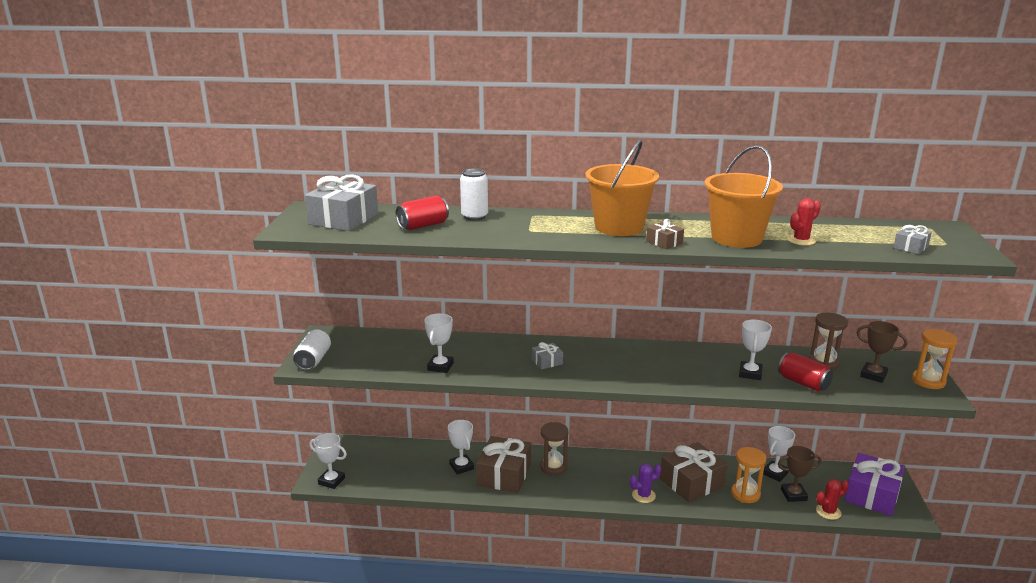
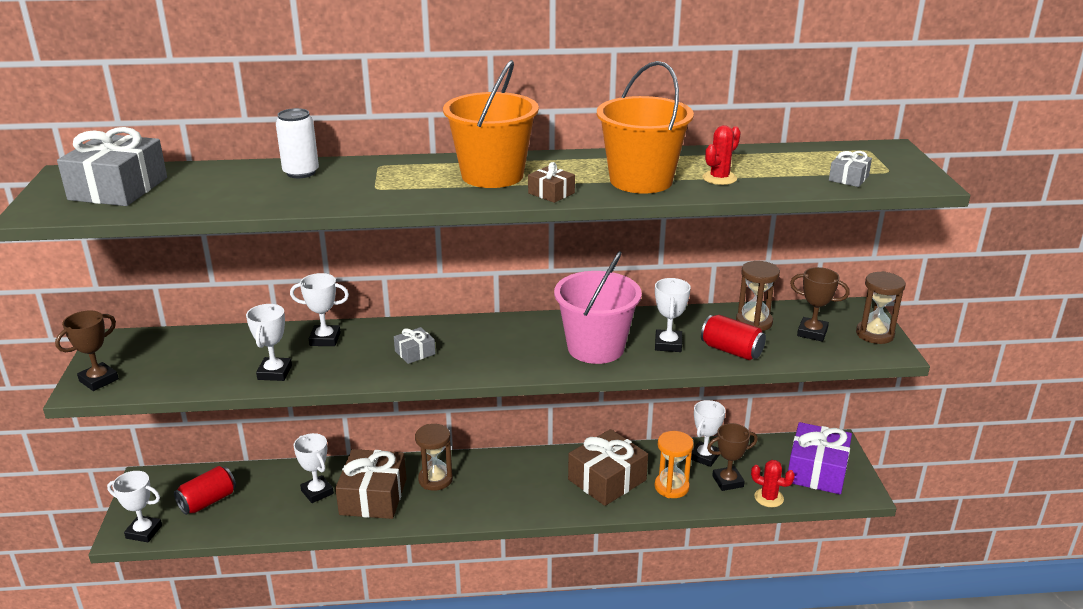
camera: 10 degrees left, 5 degrees up
(313, 360) = (99, 380): white can -> brown trophy
(423, 226) = (231, 191): red can -> red can (208, 501)
(479, 346) = (325, 339): none -> white trophy
(643, 495) = (550, 503): purple cactus -> none
(690, 371) = (595, 348): none -> pink bucket
(828, 512) = (769, 498): red cactus -> red cactus turned 60 degrees clockwise
(928, 381) = (874, 334): orange hourglass -> brown hourglass

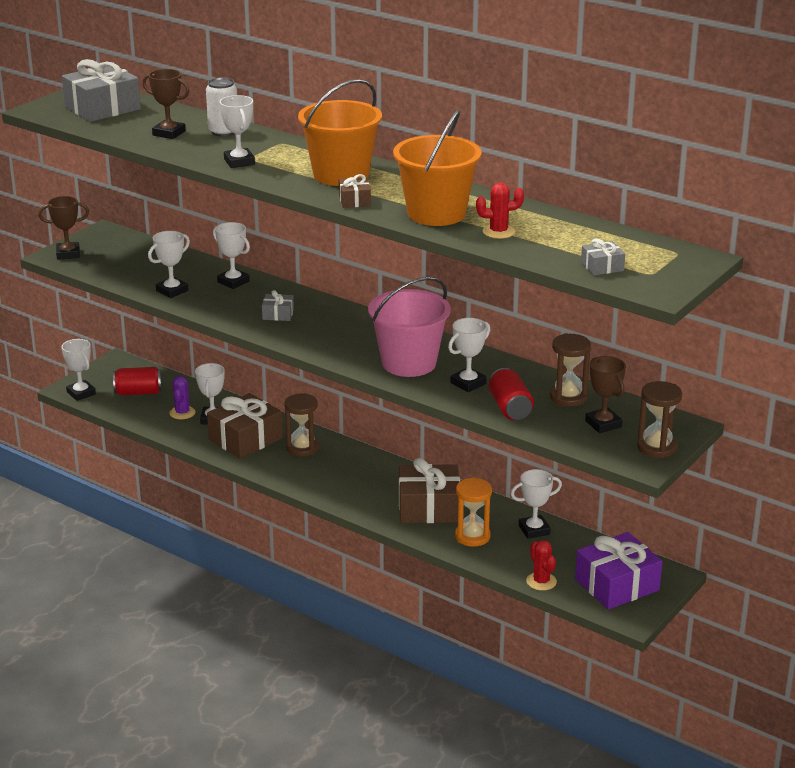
camera: 40 degrees right, 0 degrees up
(279, 501) = (182, 413): none -> purple cactus
(372, 194) = (239, 162): none -> white trophy
(727, 481) = (525, 555): brown trophy -> brown trophy (169, 133)

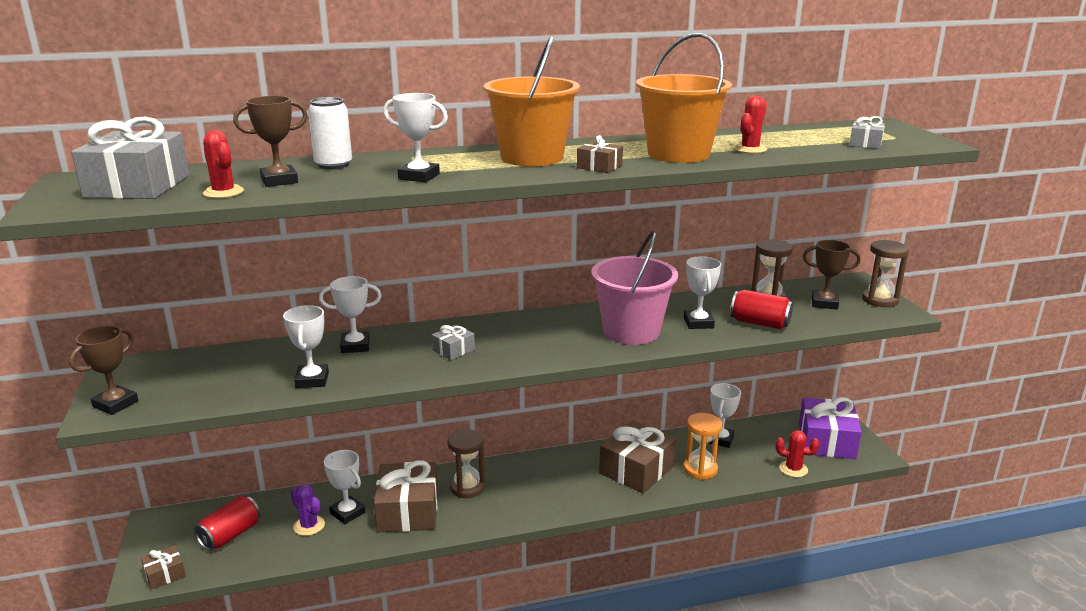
camera: 50 degrees left, 5 degrees down
(81, 393) = (165, 574): white trophy -> brown gift
(126, 131) = (223, 192): none -> red cactus

